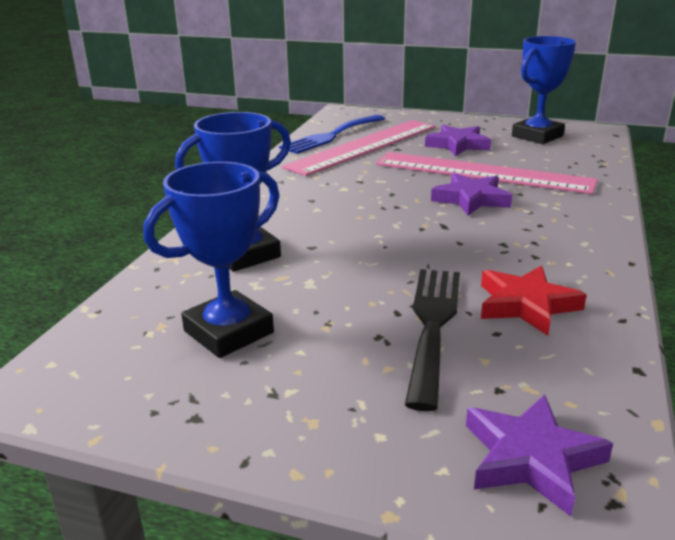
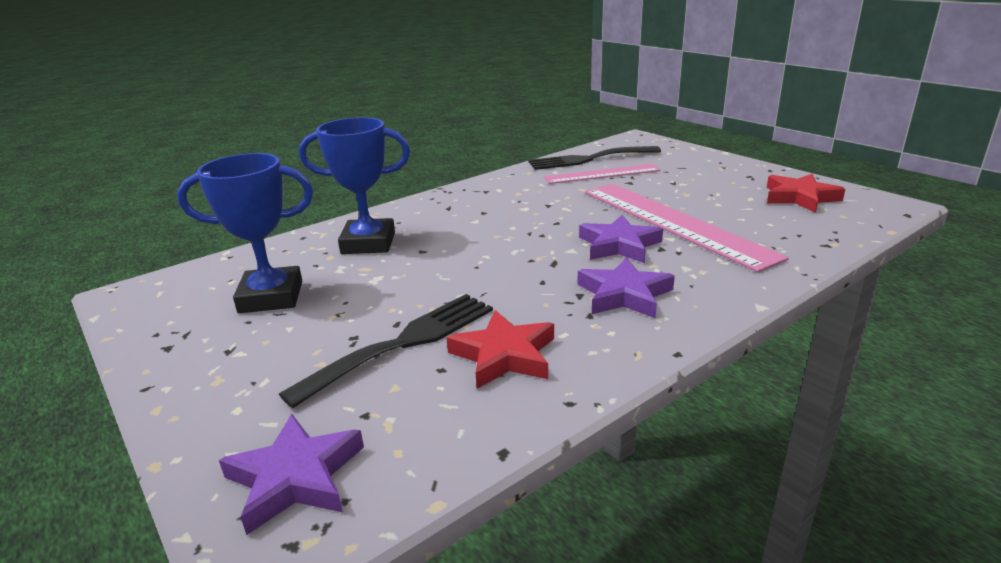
camera: 35 degrees right, 0 degrees up
(331, 136) = (588, 159): blue fork -> black fork
(364, 146) = (602, 174): pink ruler -> pink ruler, size x0.59
(457, 145) = (695, 190): purple star -> purple star (624, 294)
(537, 136) = (800, 197): blue trophy -> red star

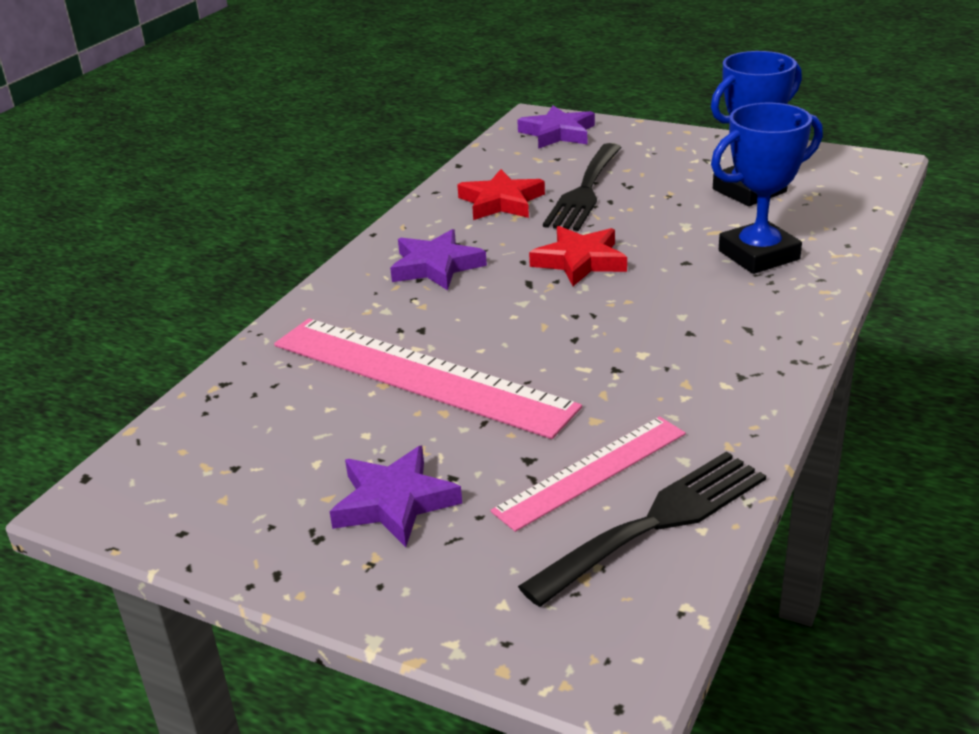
camera: 155 degrees right, 5 degrees up
(619, 245) = (472, 321): purple star -> purple star (394, 502)
(800, 197) = (236, 482): red star -> red star (580, 261)

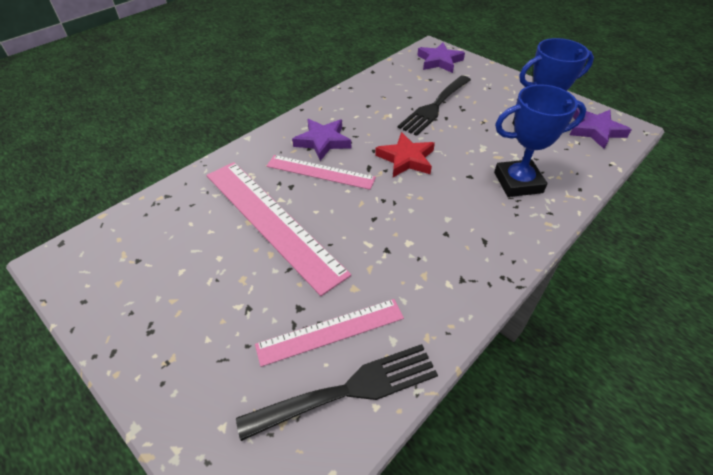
camera: 15 degrees right, 15 degrees up
(394, 502) = (205, 317): purple star -> purple star (595, 131)
(457, 303) = (320, 172): none -> pink ruler
(501, 202) = (383, 103): red star -> none

